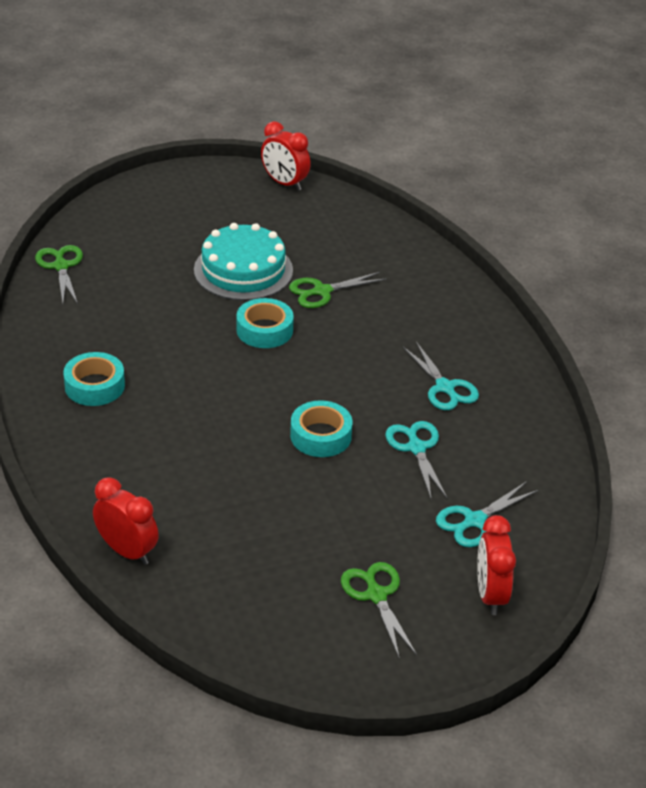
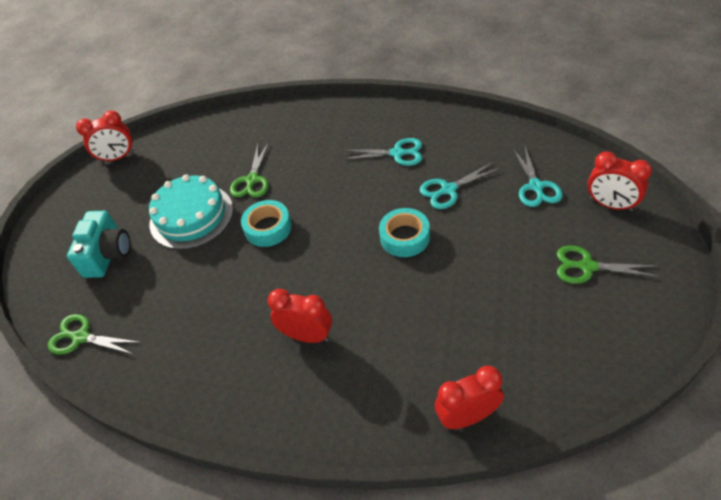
camera: 50 degrees left, 10 degrees up
(94, 386) = (251, 367): turquoise tape -> none
(151, 410) = (307, 336): none -> red clock
(159, 238) = (108, 255): none -> turquoise camera
(416, 448) = (448, 190): turquoise scissors -> turquoise scissors turned 45 degrees counterclockwise

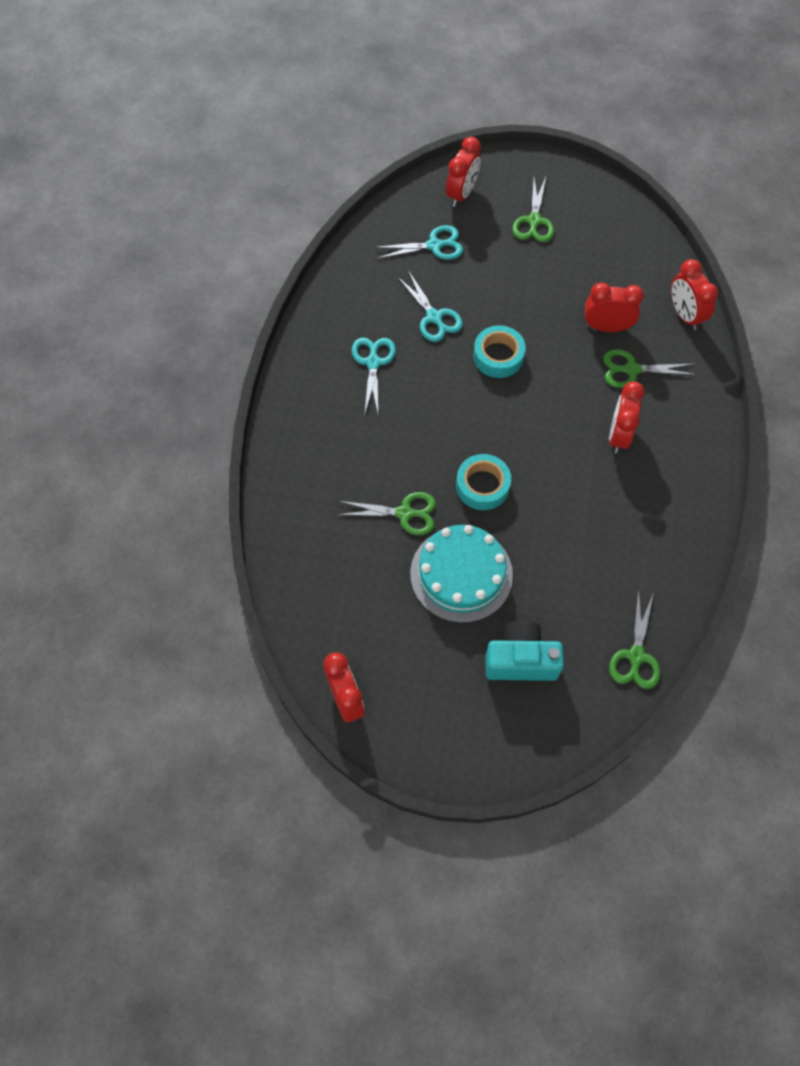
camera: 100 degrees left, 15 degrees up
(388, 353) = (632, 369): none -> green scissors
(444, 331) = (606, 327): none -> red clock

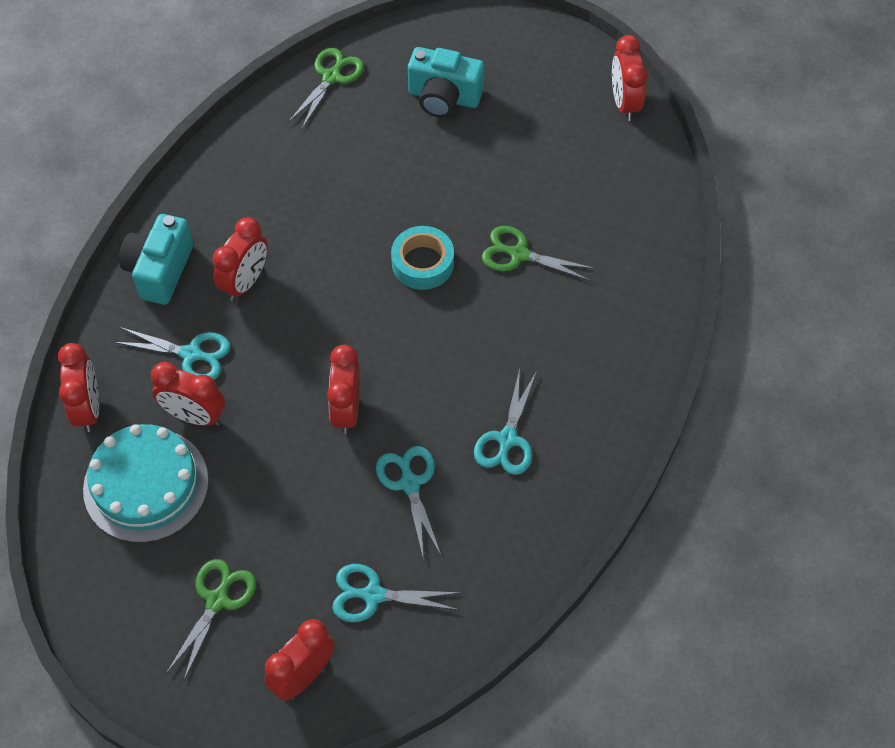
camera: 165 degrees left, 5 degrees down
(461, 574) = (476, 182): turquoise cake -> turquoise cake (146, 485)
(498, 356) = (346, 410): turquoise tape -> red clock
(632, 369) = (191, 354): green scissors -> turquoise scissors
(691, 429) = (160, 270): none -> turquoise camera

